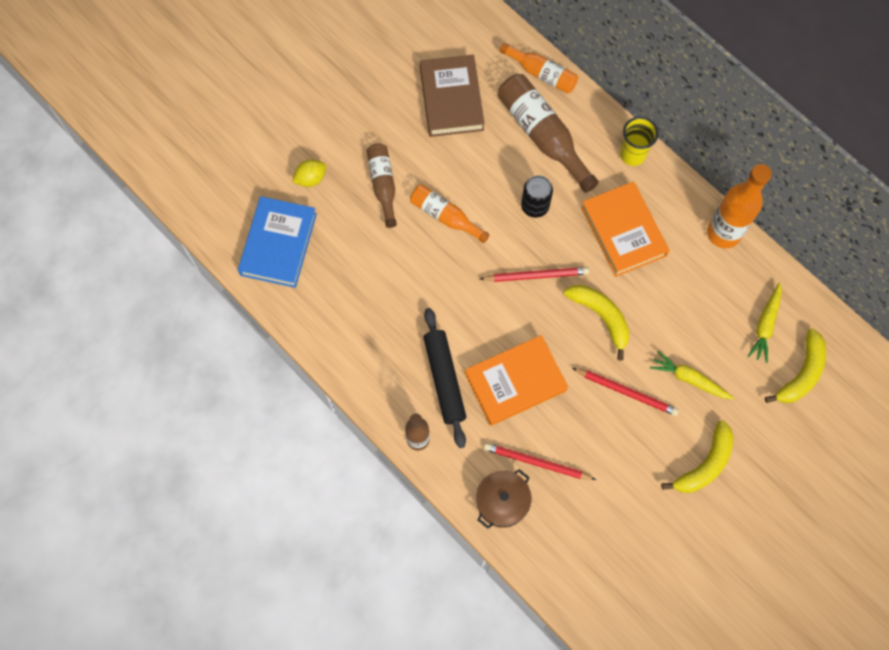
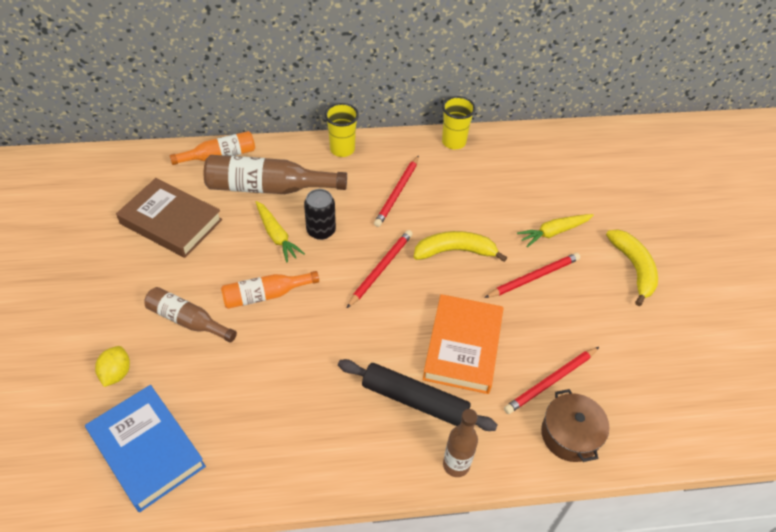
camera: 55 degrees left, 20 degrees down
(623, 231) = (397, 193): orange book -> red pencil
(723, 233) = (453, 142): orange bottle -> yellow cup
(765, 325) = (545, 165): yellow carrot -> yellow carrot (277, 236)
(801, 373) = (599, 170): yellow banana -> none

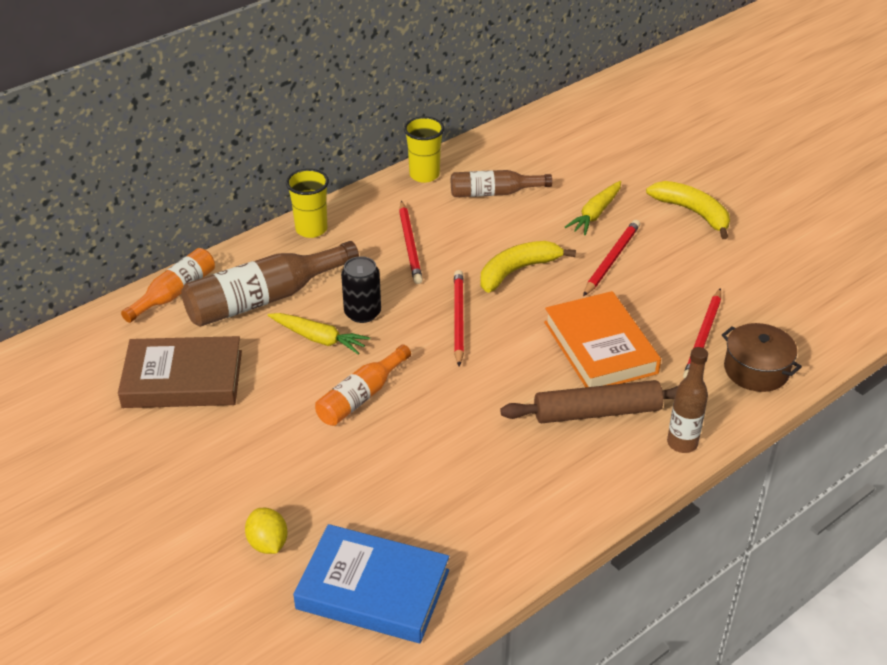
camera: 30 degrees left, 10 degrees down
(188, 320) = (298, 458): brown bottle -> brown bottle (494, 193)
(415, 400) = (597, 412): black rolling pin -> brown rolling pin

